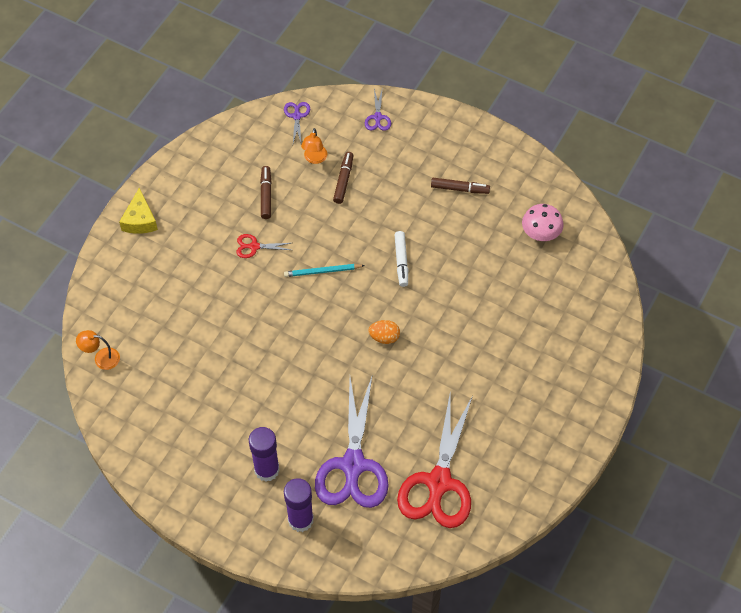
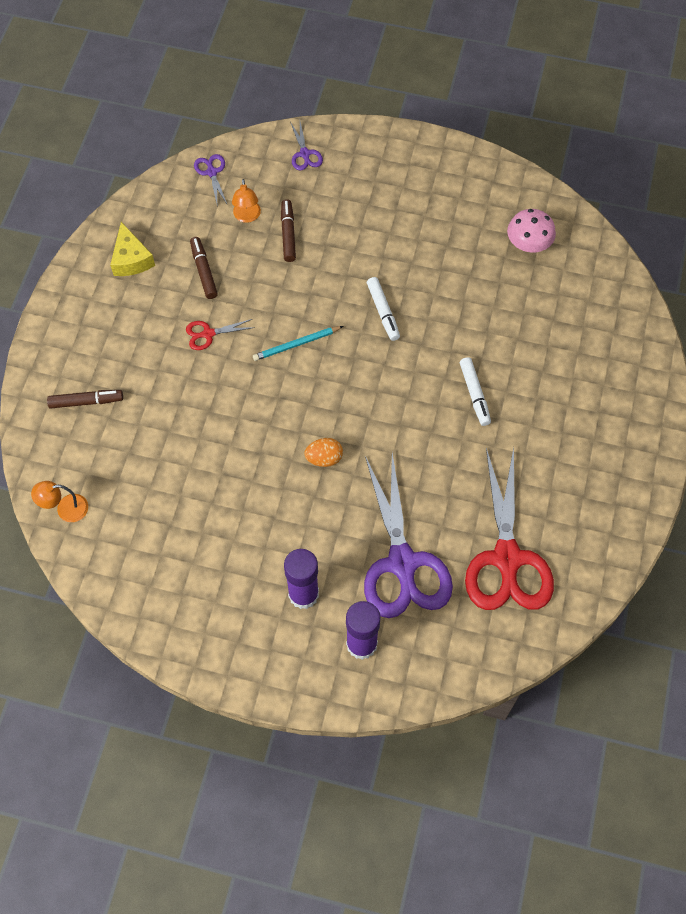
camera: 15 degrees left, 5 degrees up
(140, 220) = (63, 333): yellow cheese -> yellow cheese (131, 259)
(384, 337) = (391, 404): orange egg -> orange egg (324, 458)
(455, 345) = (474, 394): none -> white marker
(459, 189) = (422, 214): brown marker -> brown marker (86, 402)

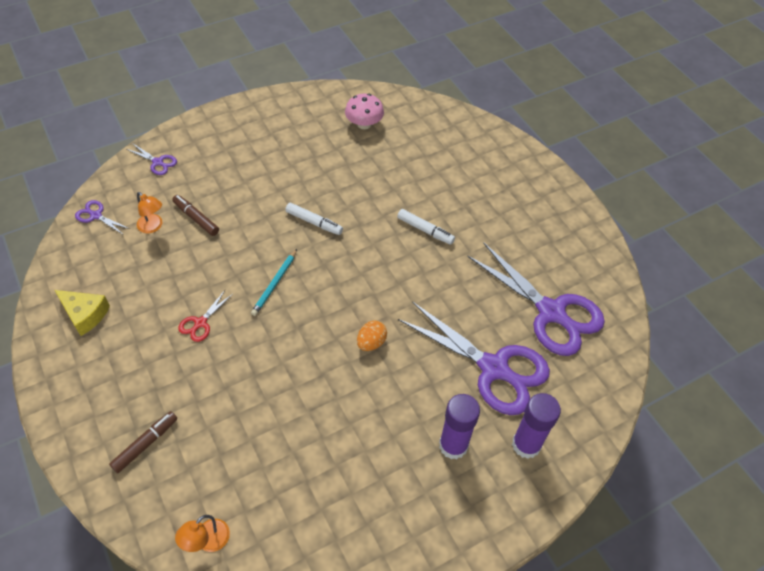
camera: 45 degrees left, 10 degrees down
(204, 271) = (154, 283): brown marker -> none
(507, 559) = (551, 313): red scissors -> purple scissors

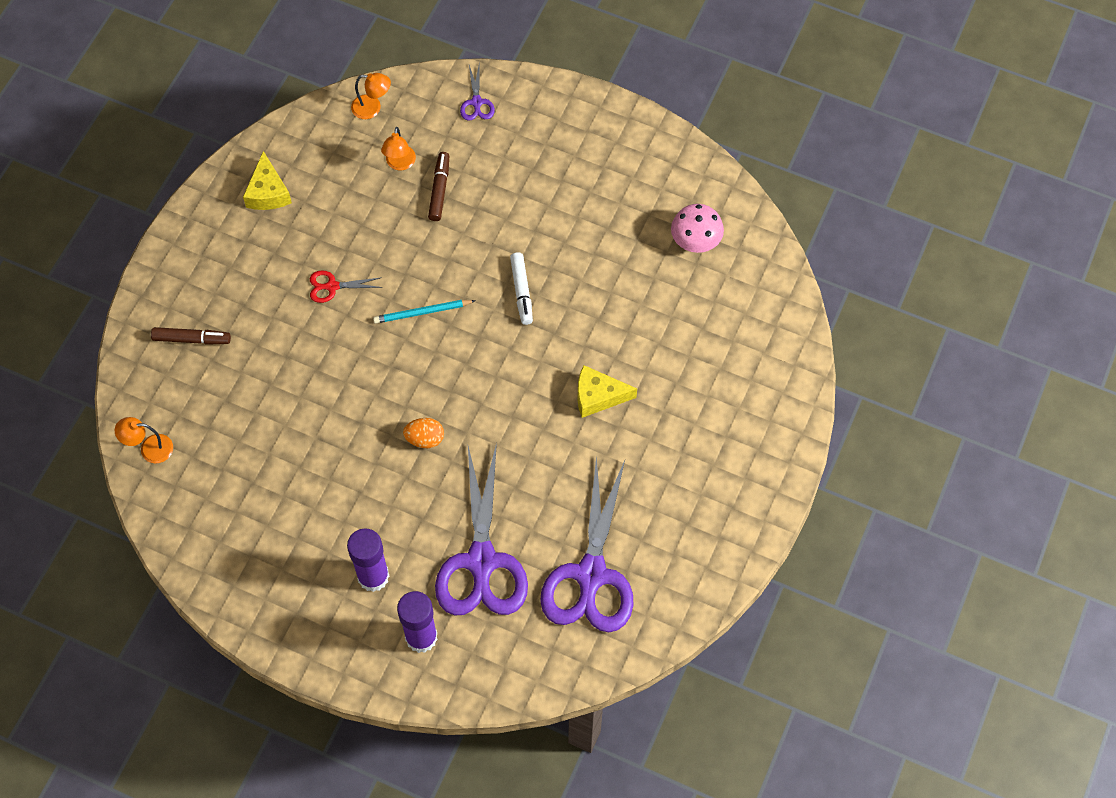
camera: 55 degrees right, 10 degrees up
(96, 215) = (372, 108): purple scissors -> orange lamp
(425, 230) = (598, 396): white marker -> yellow cheese

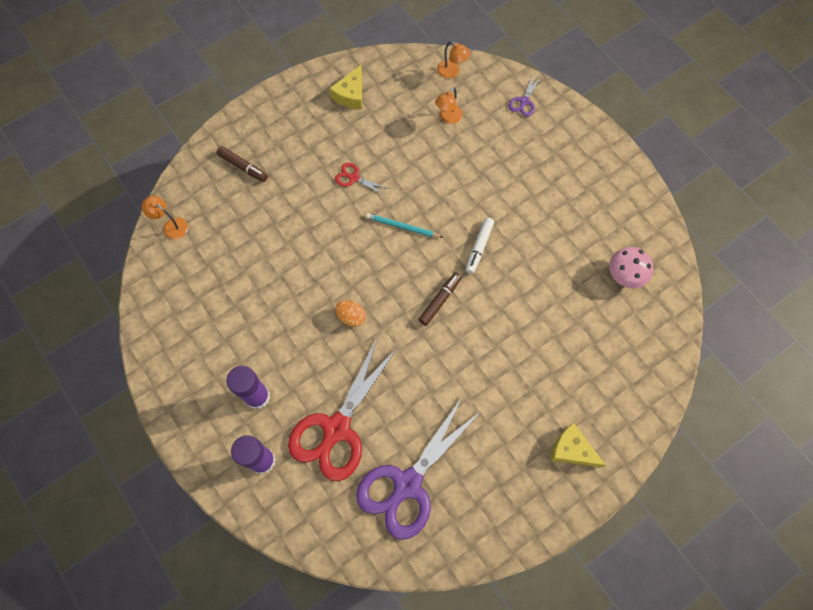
camera: 30 degrees right, 5 degrees up
(439, 190) = (464, 148): brown marker -> brown marker (440, 300)
(481, 562) = (336, 429): purple scissors -> red scissors
(598, 396) = (489, 352): yellow cheese -> yellow cheese (572, 450)

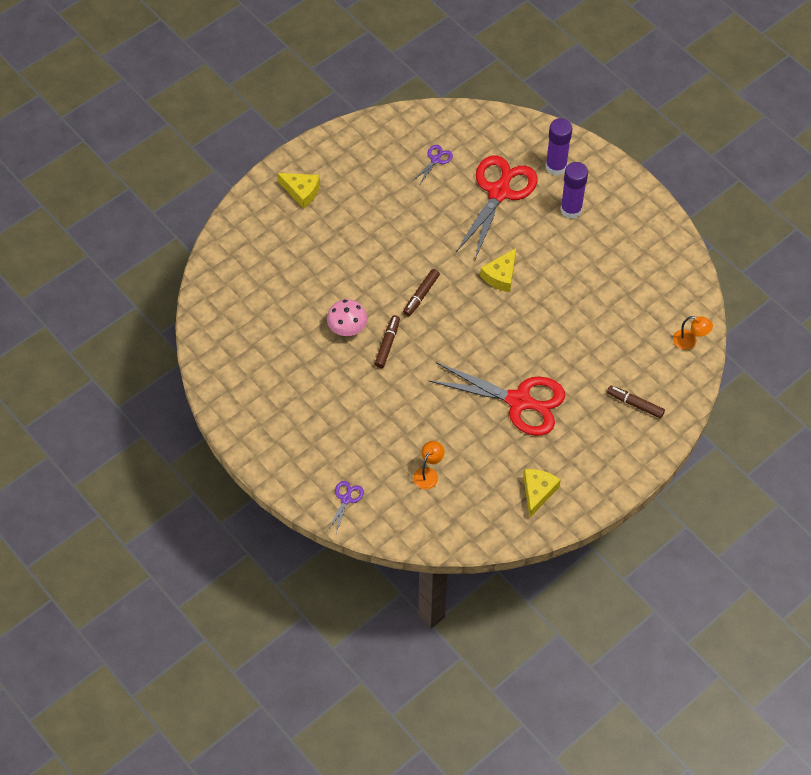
camera: 175 degrees right, 10 degrees down
(351, 317) = (501, 276): orange egg -> yellow cheese
(353, 178) = (519, 401): red scissors -> red scissors, size x2.38
(402, 227) = (464, 357): turquoise pencil -> none
(407, 484) = (436, 159): purple scissors -> purple scissors, size x0.42
(452, 72) = (428, 528): orange lamp -> none
(479, 247) = (387, 344): white marker -> brown marker
(625, 274) = (247, 330): pink mushroom -> pink mushroom (347, 327)

